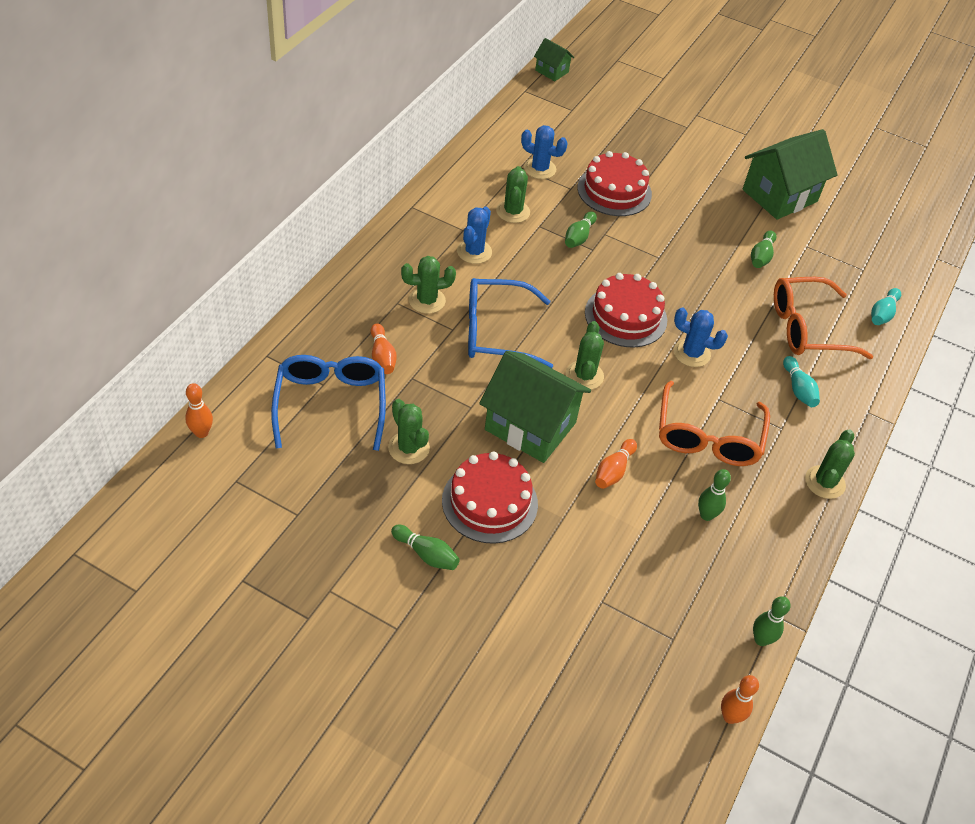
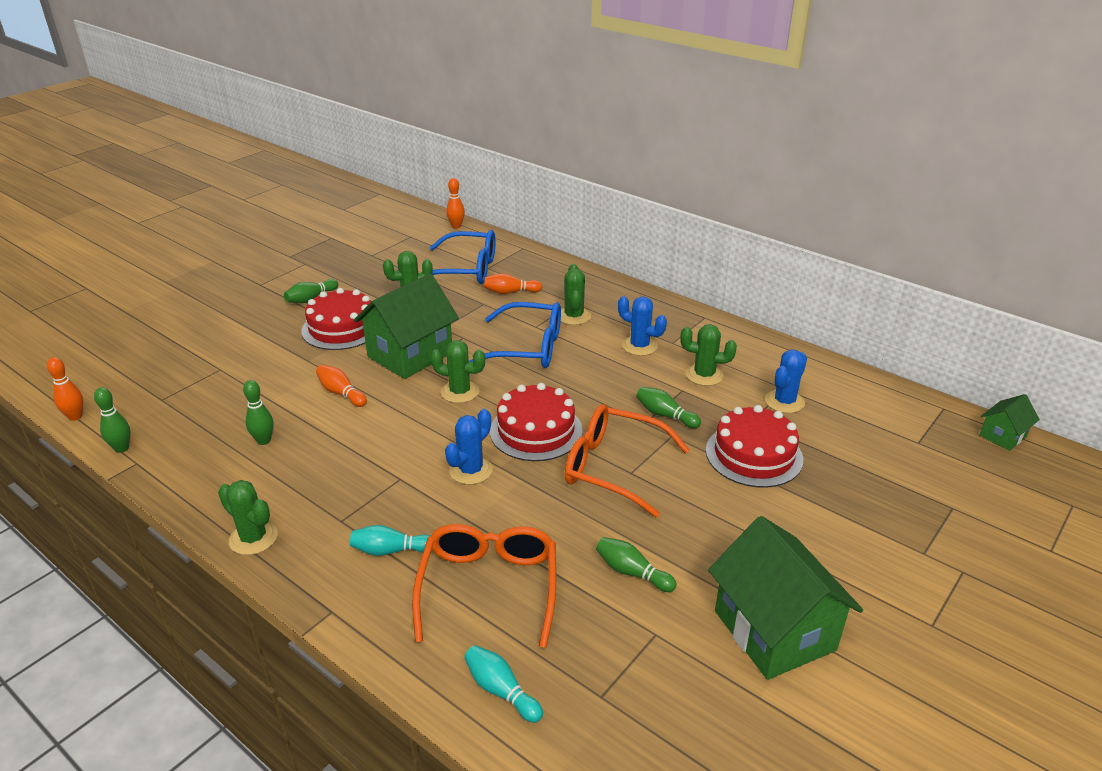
camera: 105 degrees right, 15 degrees down
(496, 332) = (527, 348): blue glasses -> blue glasses turned 90 degrees clockwise
(708, 437) = (353, 460): orange glasses -> orange glasses (613, 467)

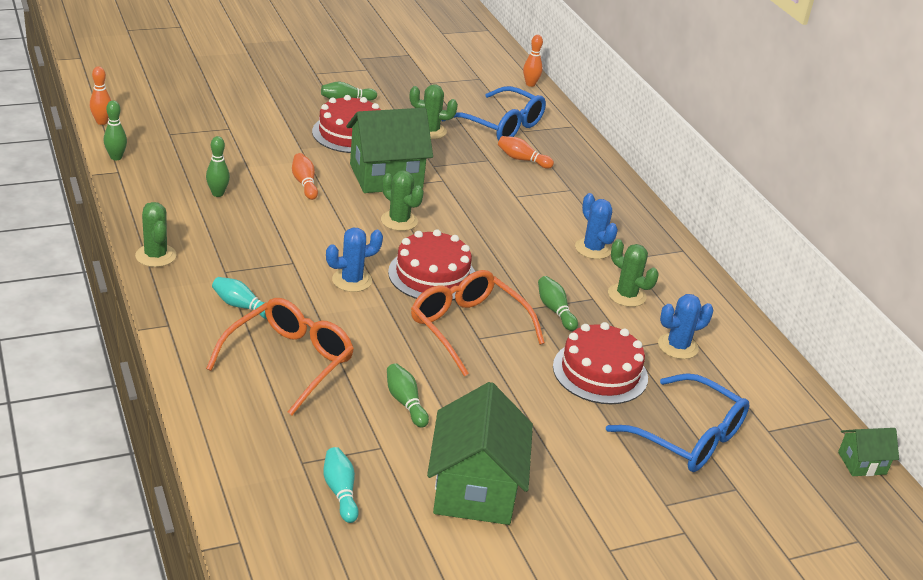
camera: 25 degrees right, 0 degrees up
(501, 690) = (237, 425): turquoise bowling pin -> turquoise bowling pin (340, 491)
(527, 348) = (490, 210): blue glasses -> blue glasses (688, 437)
(574, 316) = (559, 201): green cactus -> none

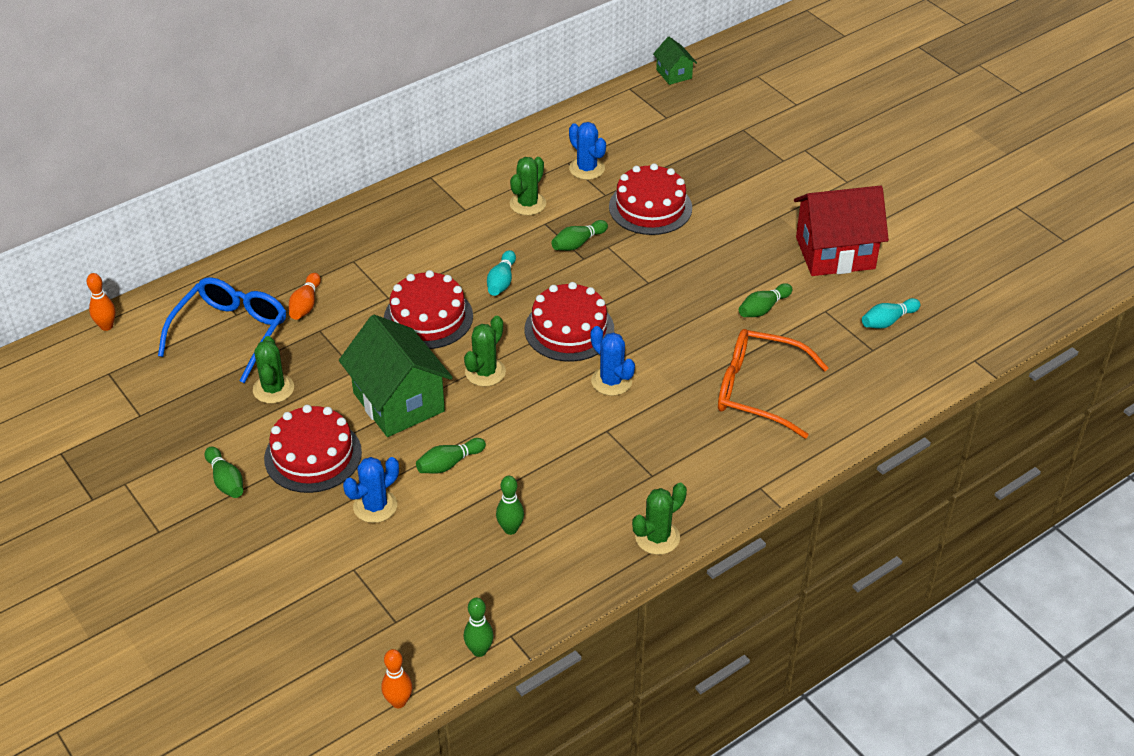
camera: 100 degrees left, 10 degrees up
(242, 306) = (700, 445): turquoise bowling pin -> turquoise bowling pin (501, 281)
(304, 183) = (449, 463): orange bowling pin -> green bowling pin
(467, 328) = (638, 291): orange glasses -> none
(475, 489) = (835, 253): green house -> red house
(481, 209) = (428, 317): none -> red cake
(593, 249) = (461, 232): blue cactus -> blue cactus (375, 506)
(688, 437) = (701, 155): blue glasses -> none

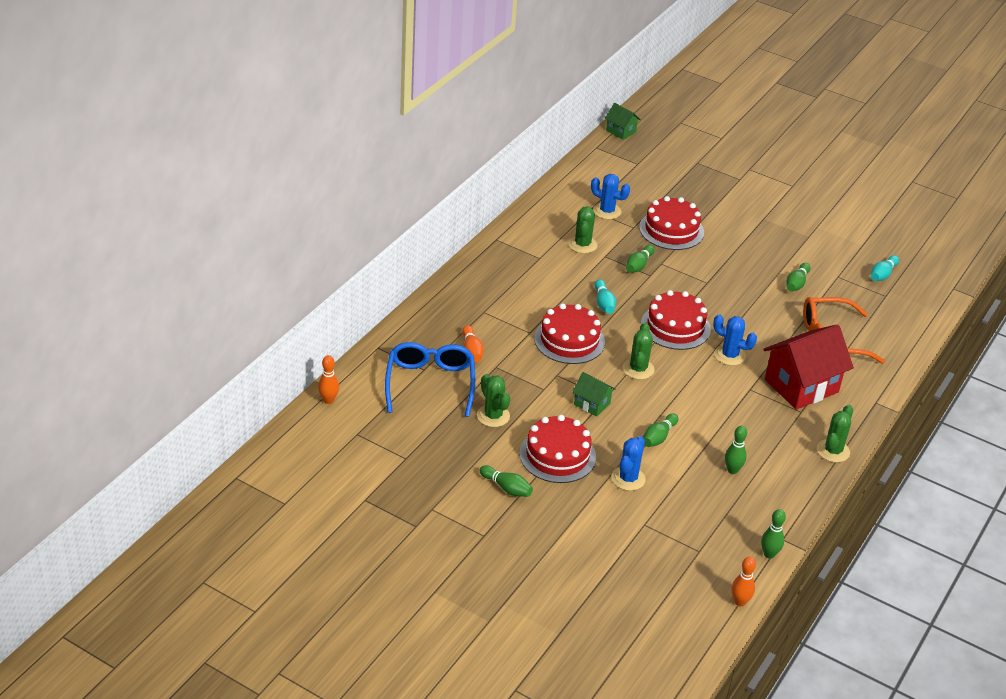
camera: 25 degrees left, 5 degrees down
(399, 402) = (592, 404): green house -> green house, size x0.49
(835, 253) = (818, 236): red house -> red house (801, 386)

